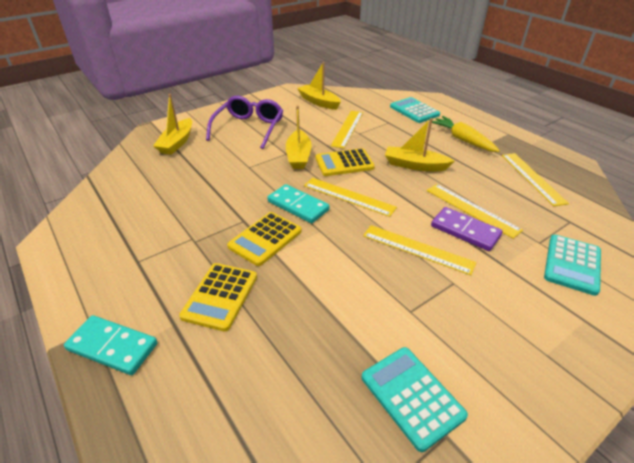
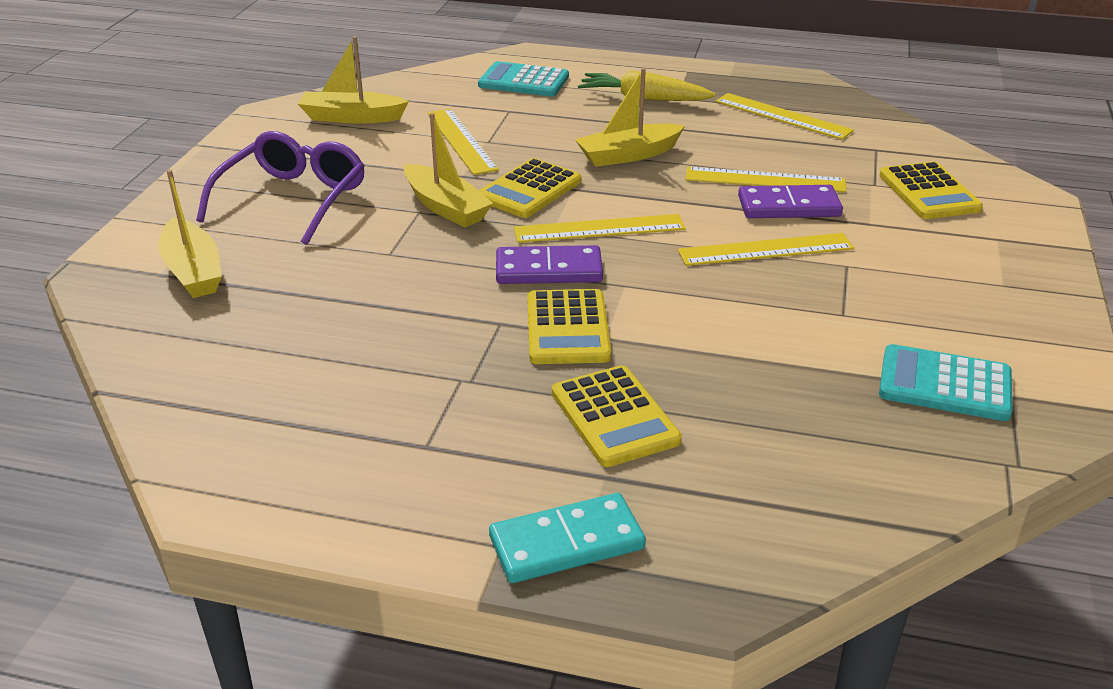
camera: 40 degrees left, 5 degrees down
(249, 128) = (293, 199): purple glasses -> purple glasses turned 45 degrees clockwise
(298, 206) = (548, 270): turquoise domino -> purple domino
(572, 264) = (929, 192): turquoise calculator -> yellow calculator

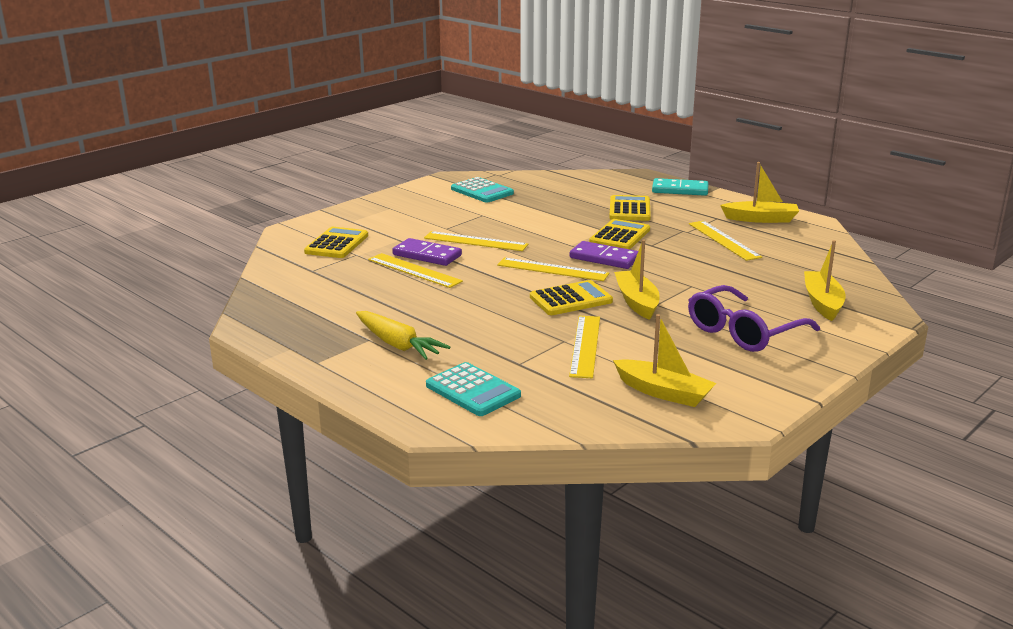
camera: 150 degrees left, 10 degrees down
(628, 155) = (475, 305): yellow boat -> yellow boat (761, 219)
(782, 116) = (323, 304): yellow ruler -> yellow ruler (723, 240)

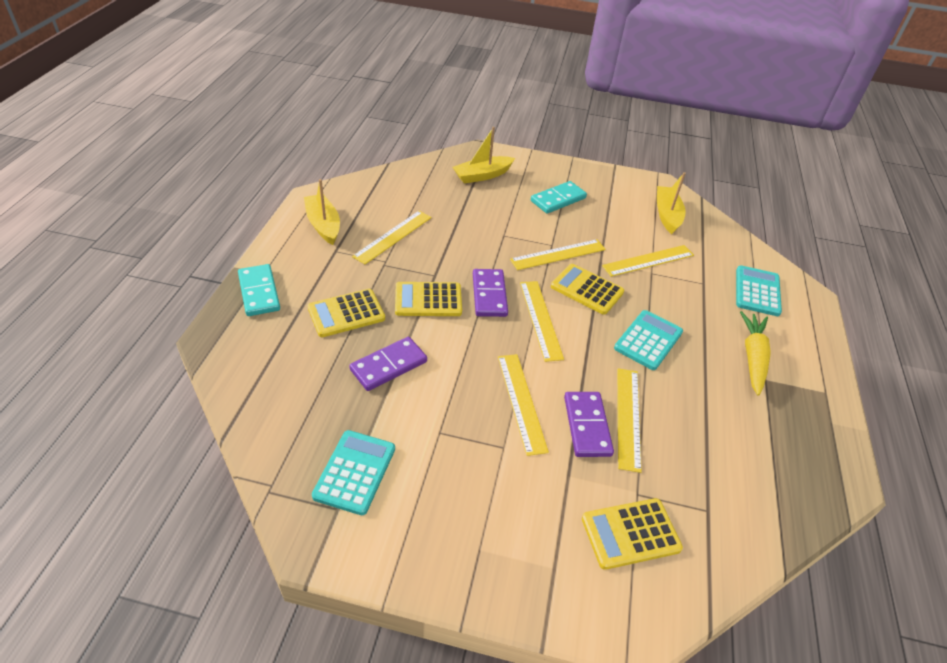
camera: 125 degrees left, 20 degrees up
(477, 304) = (648, 340): none -> turquoise calculator
(559, 212) = (389, 366): none -> purple domino
(637, 302) = (558, 255): yellow boat -> yellow ruler
(743, 332) = (558, 199): purple glasses -> turquoise domino

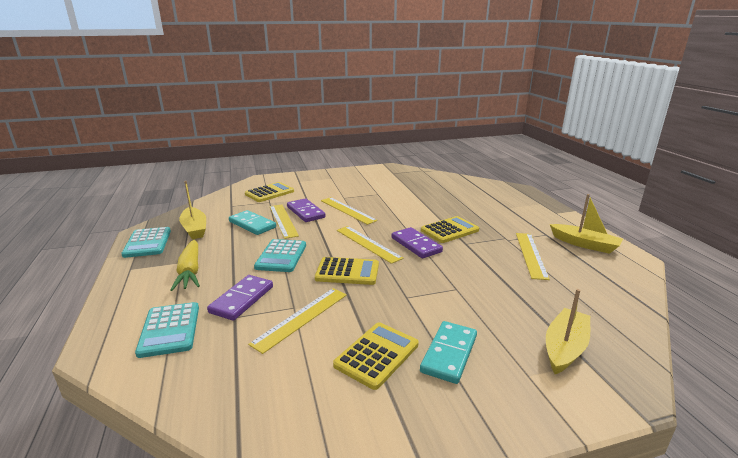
camera: 155 degrees right, 20 degrees down
(259, 292) = (539, 206): turquoise domino -> turquoise domino (252, 225)
(346, 313) = (482, 212): yellow calculator -> yellow calculator (376, 355)
(354, 472) = (398, 179): turquoise calculator -> turquoise calculator (147, 243)
(389, 366) = (429, 203): purple domino -> purple domino (242, 299)
(558, 255) = (393, 290): yellow ruler -> none
(667, 215) = (295, 396): yellow boat -> yellow boat (195, 229)

